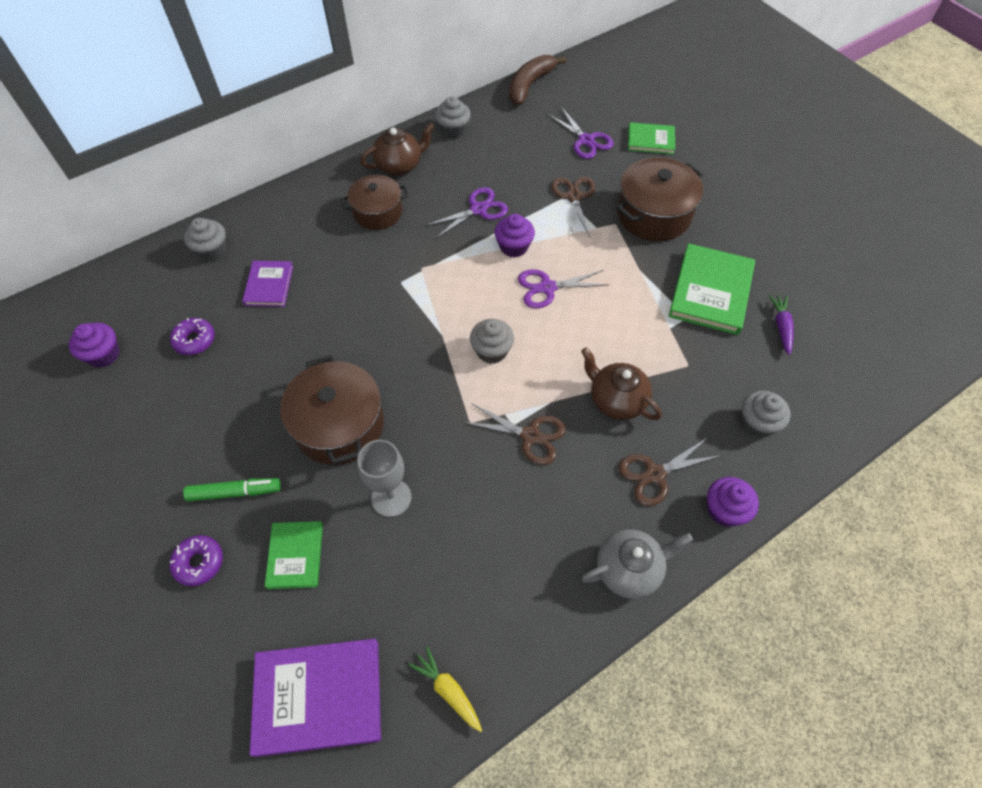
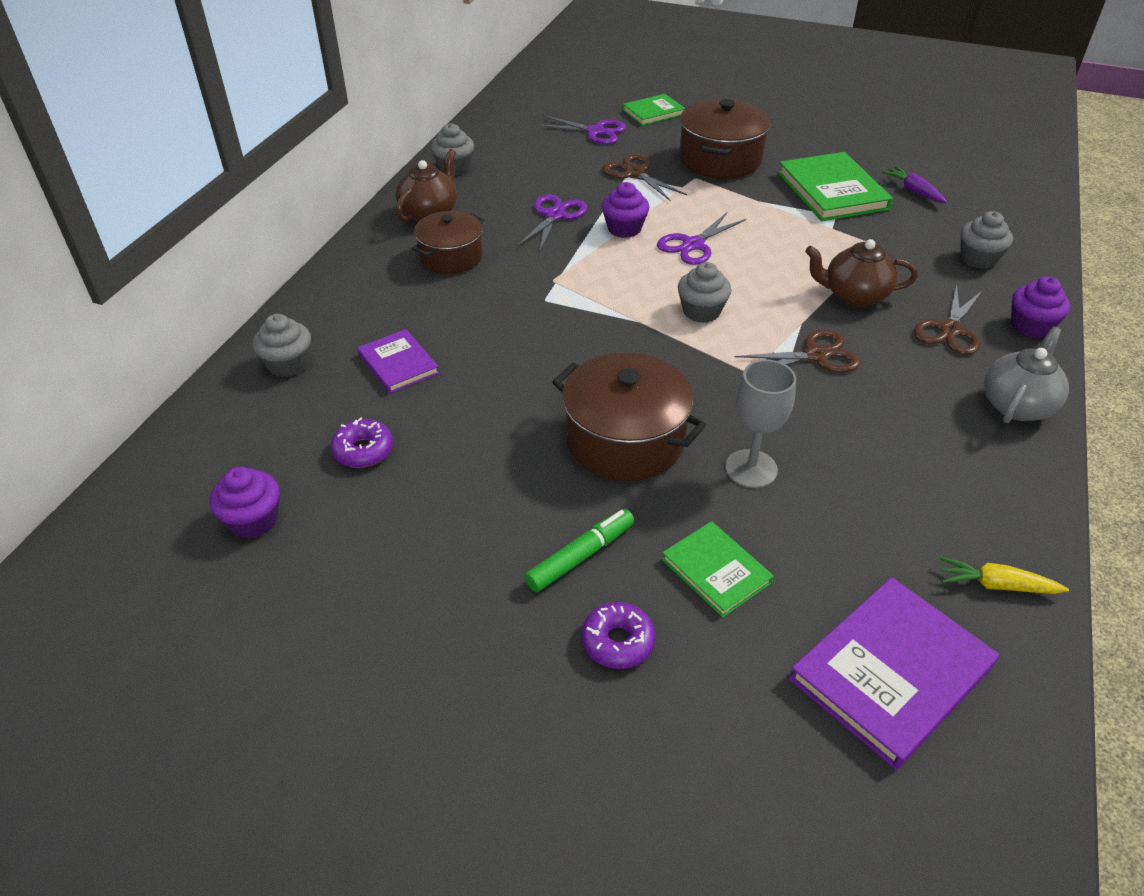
camera: 35 degrees left, 15 degrees down
(530, 85) = (491, 111): brown banana -> none

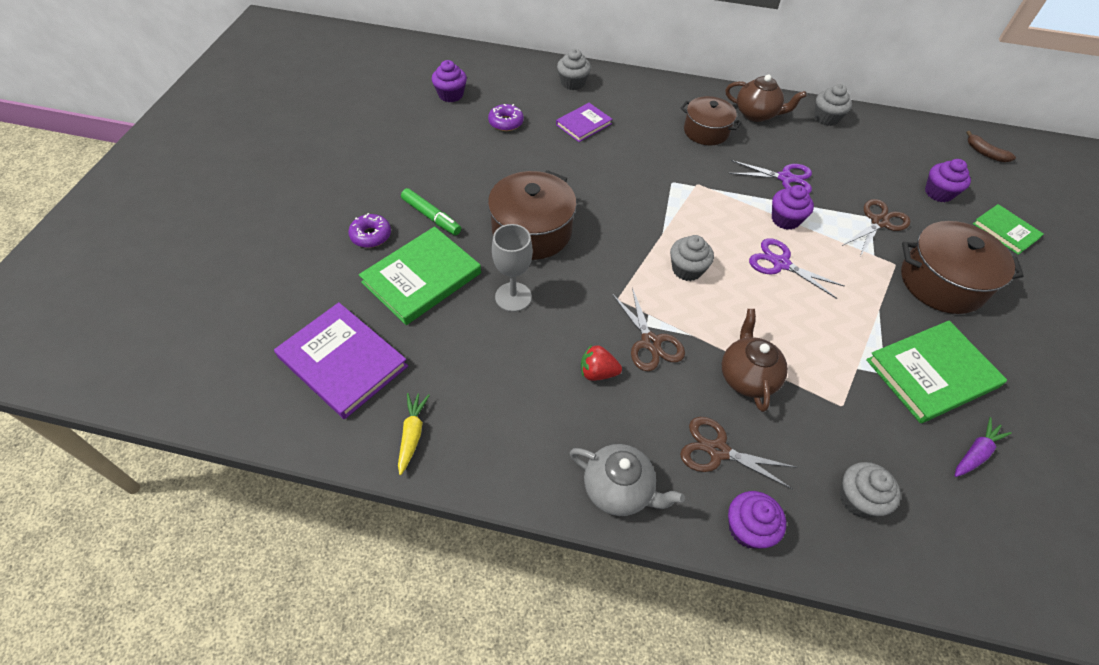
camera: 80 degrees right, 10 degrees up
(540, 94) = (985, 153): none -> brown banana
(595, 131) = (938, 193): purple scissors -> purple cupcake
(716, 571) = (422, 278): green book -> green book, size x1.71
(866, 403) = (597, 372): none -> red strawberry

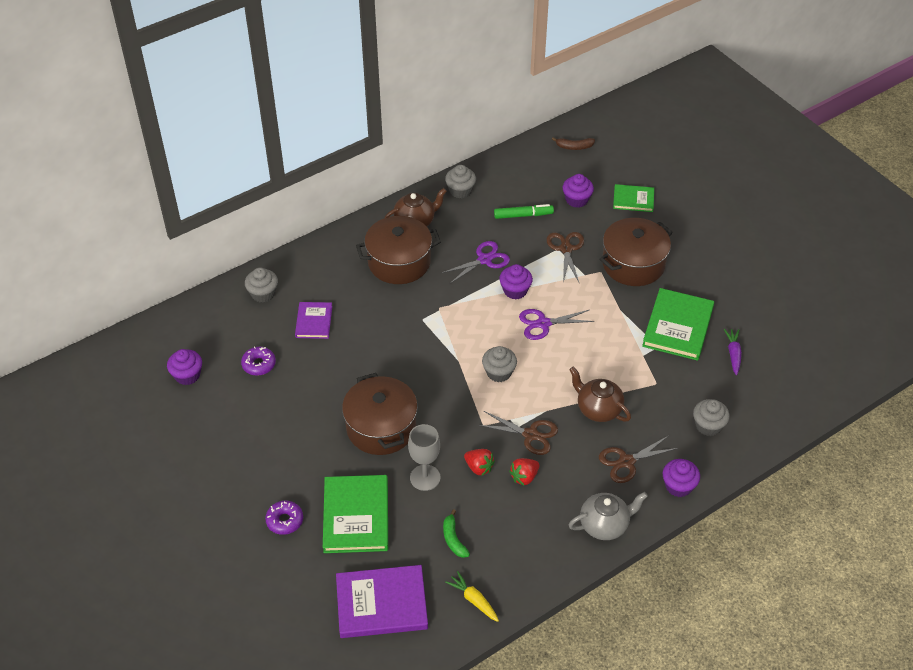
camera: 45 degrees left, 5 degrees down
(431, 217) = (305, 474): green marker -> green marker (523, 215)
(468, 366) = (453, 539): none -> green banana
(568, 329) = (479, 467): none -> red strawberry
(706, 131) = (399, 262): brown pot -> brown pot, size x1.51

